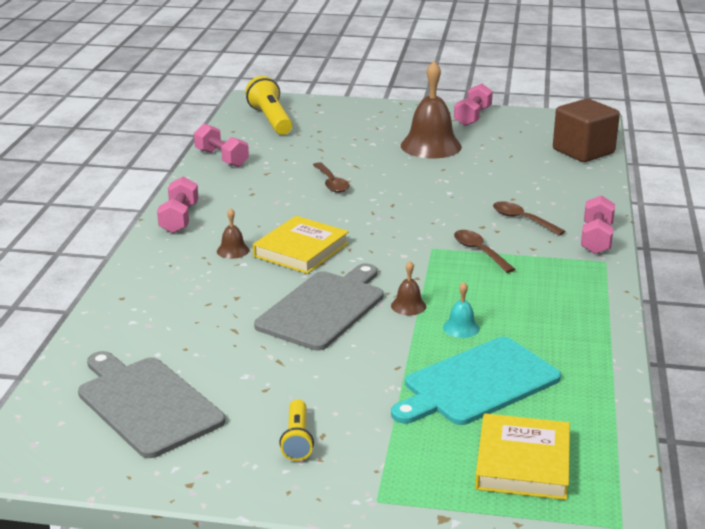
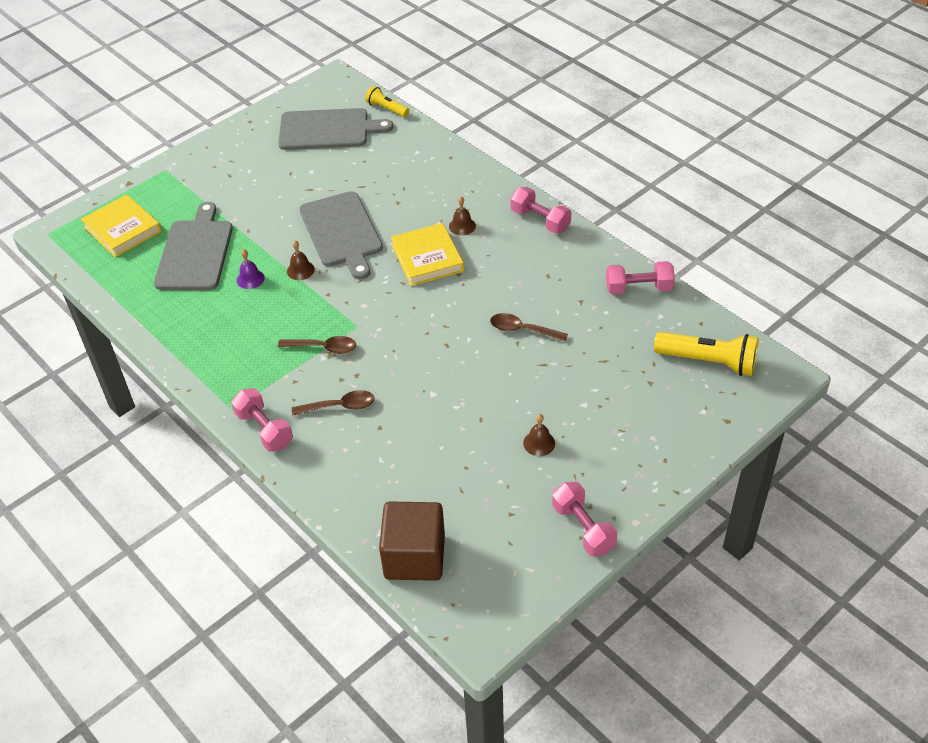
camera: 130 degrees right, 20 degrees up
(297, 440) = (237, 165): yellow flashlight -> yellow flashlight (387, 109)
(431, 146) = (539, 443): brown bell -> brown bell, size x0.44
(461, 328) = (250, 279): turquoise bell -> purple bell
(477, 383) = (195, 252): turquoise cutting board -> grey cutting board

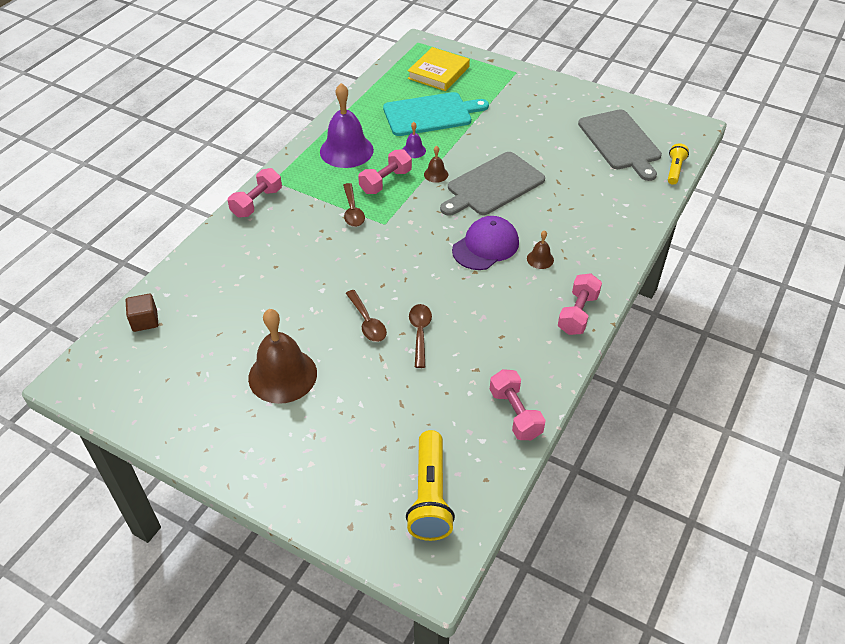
camera: 70 degrees right, 0 degrees up
(195, 252) = (430, 114): grey cutting board -> turquoise cutting board
(216, 335) = (346, 150): none -> purple bell
(340, 406) = (291, 237): brown spoon -> brown spoon (367, 322)
(414, 557) = (145, 321): brown cube -> brown cube, size x0.53
(427, 258) = (486, 246): yellow book -> purple cap
(539, 443) = (282, 375): brown bell -> brown bell, size x2.25
(583, 528) = (190, 428): pink dumbbell -> pink dumbbell (385, 181)

